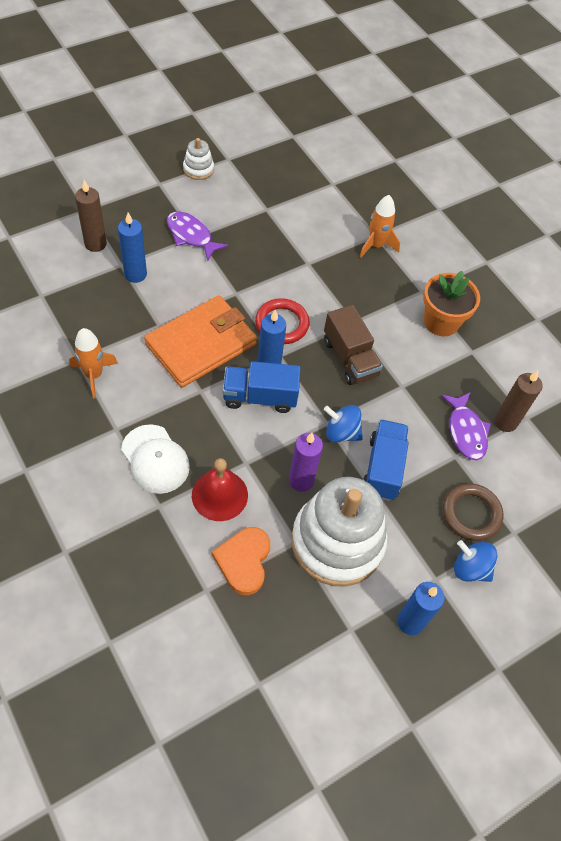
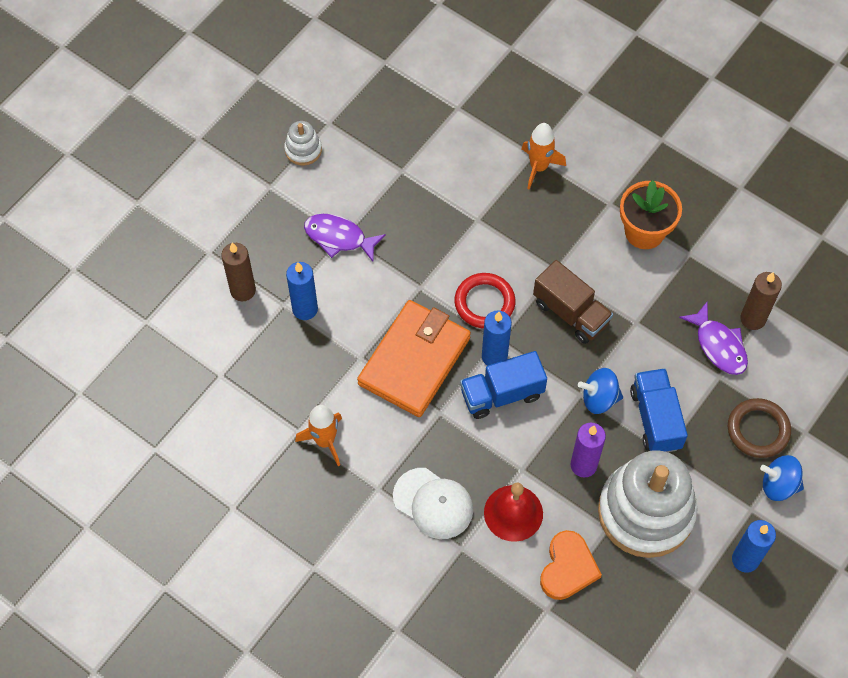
camera: 15 degrees left, 5 degrees up
(244, 561) = (568, 568): orange heart -> orange heart turned 150 degrees counterclockwise

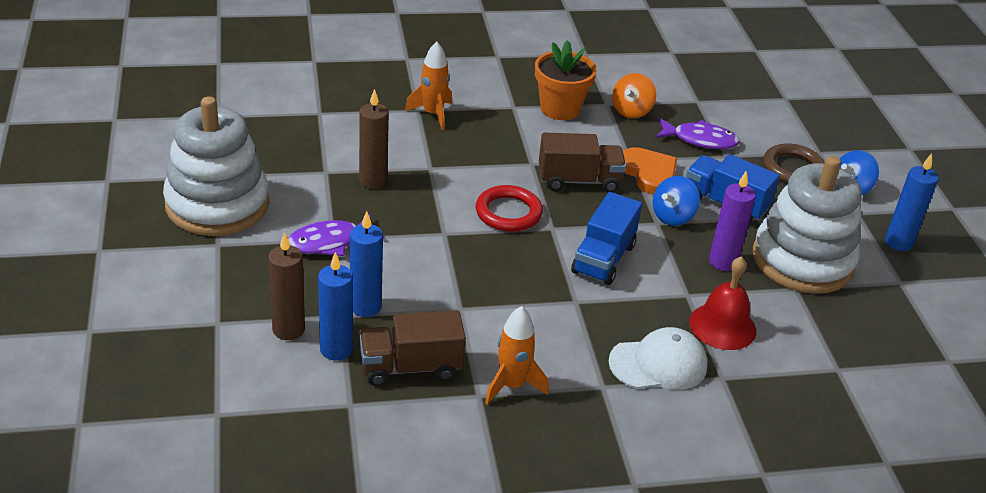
camera: 50 degrees left, 25 degrees down
(281, 377) = (410, 367): none -> brown truck
(303, 150) = (217, 204): white stacking toy -> white stacking toy, size x2.32
(414, 361) = (507, 282): orange wallet -> none
(494, 356) = (564, 240): blue candle -> blue candle (336, 349)
(568, 568) = (809, 331): orange heart -> orange heart (649, 173)
(700, 275) = (631, 111): none -> orange spinning top
(752, 319) = (698, 114): brown candle -> brown candle (373, 181)

